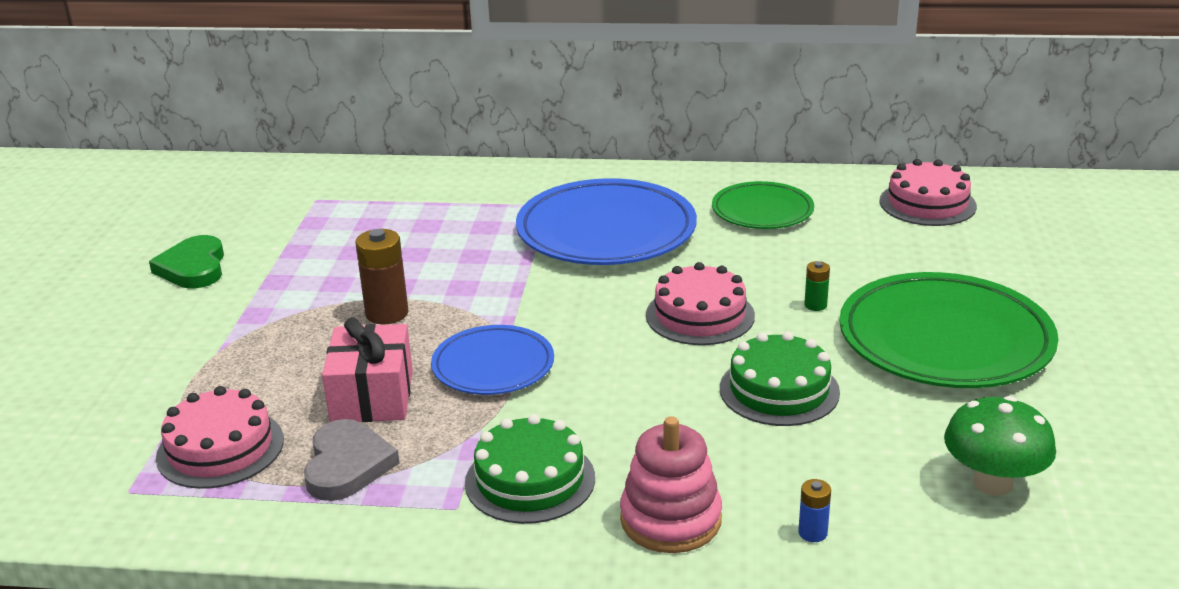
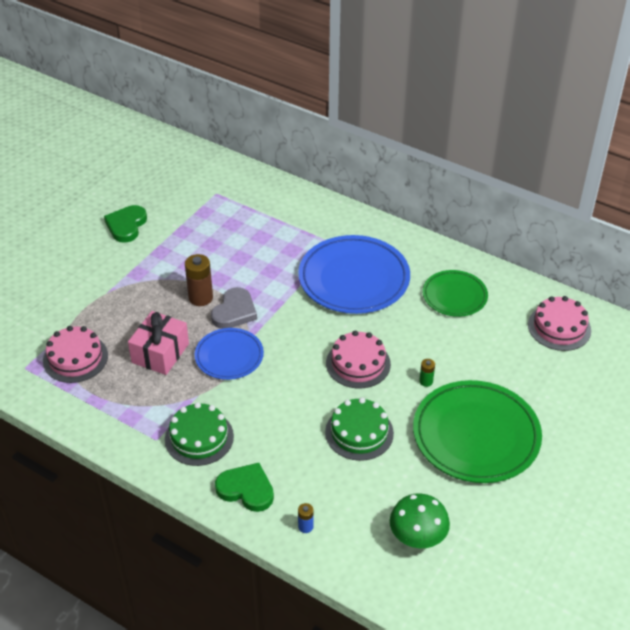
camera: 25 degrees right, 15 degrees up
(347, 465) = (124, 392): grey heart -> grey heart (234, 311)
(670, 519) = (246, 489): pink stacking toy -> green heart

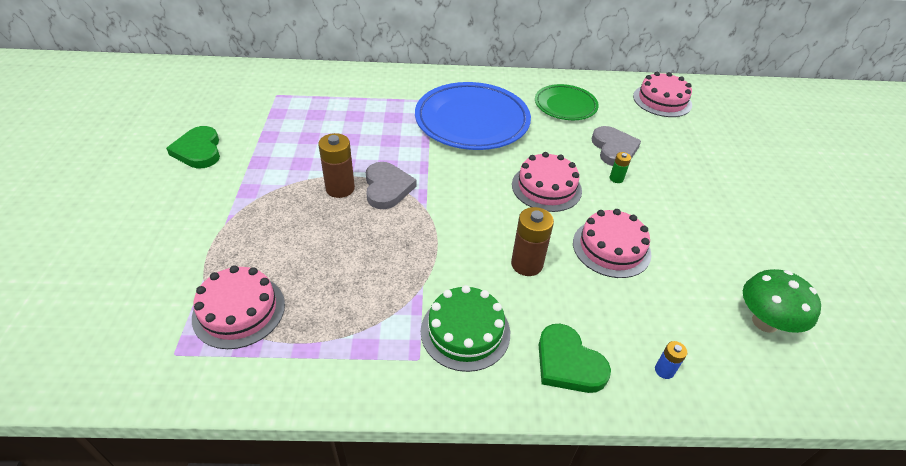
camera: 35 degrees left, 0 degrees up
(160, 353) = (342, 260): pink gift -> none
(229, 356) = (420, 232): blue plate -> none
(246, 489) = (568, 363): green heart -> green heart turned 120 degrees counterclockwise
(283, 414) = (527, 264): none -> brown battery
(359, 432) = (611, 248): green cake -> pink cake
(454, 355) = (614, 149): none -> grey heart
(476, 436) = (702, 205): green plate -> none

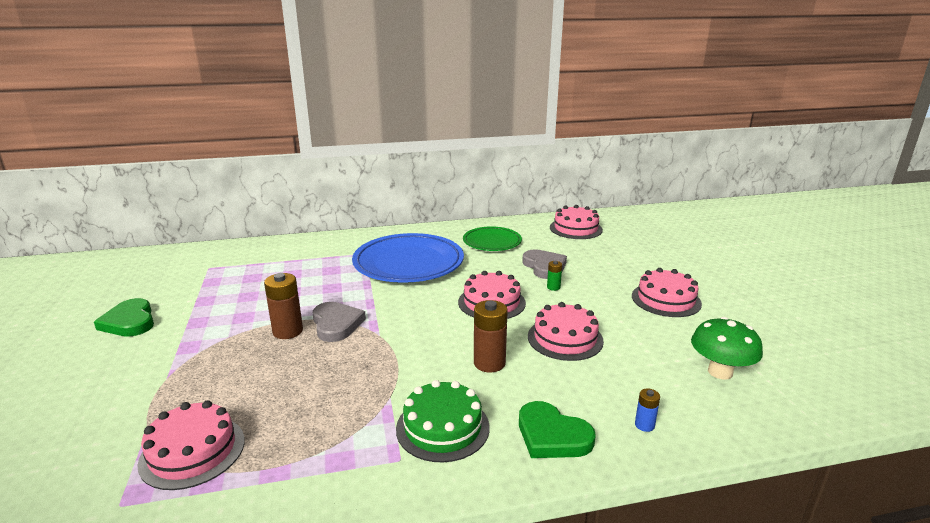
camera: 10 degrees left, 20 degrees down
(735, 216) = (666, 299): none -> pink cake

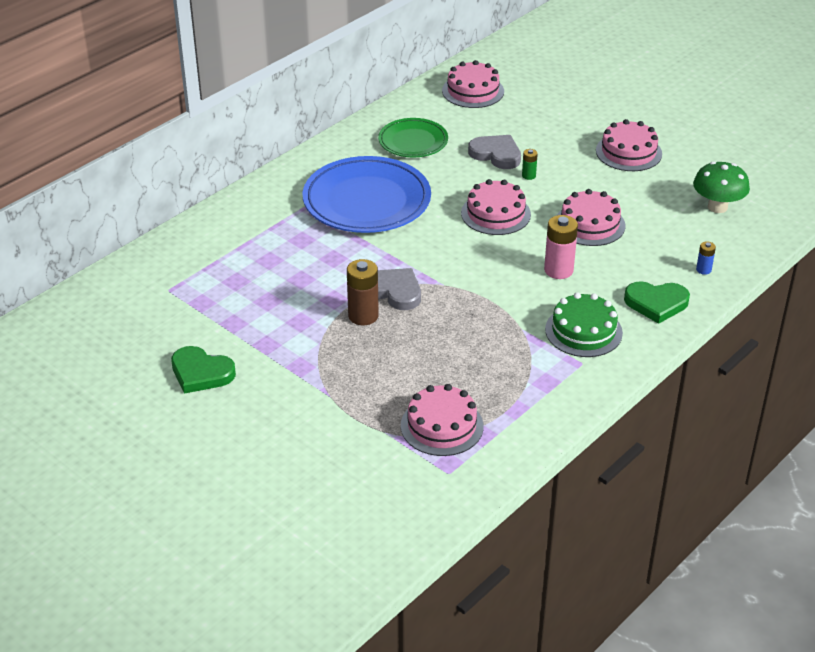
camera: 35 degrees left, 15 degrees up
(489, 363) = (558, 270): brown battery -> pink battery

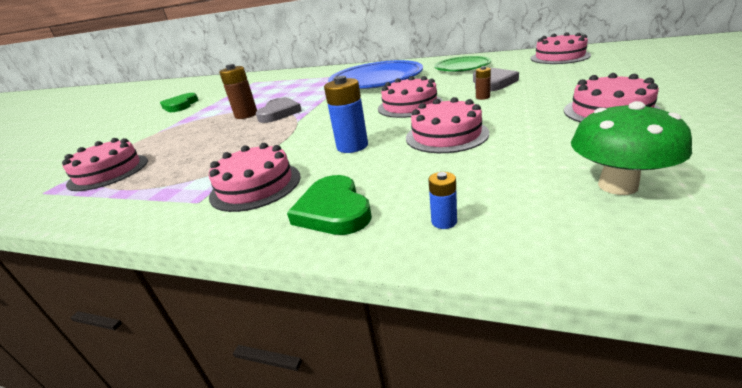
camera: 70 degrees right, 10 degrees down
(528, 176) = (482, 97): green battery -> brown battery
(558, 270) = (352, 146): pink battery -> blue battery
(583, 331) = (255, 186): green cake -> pink cake

